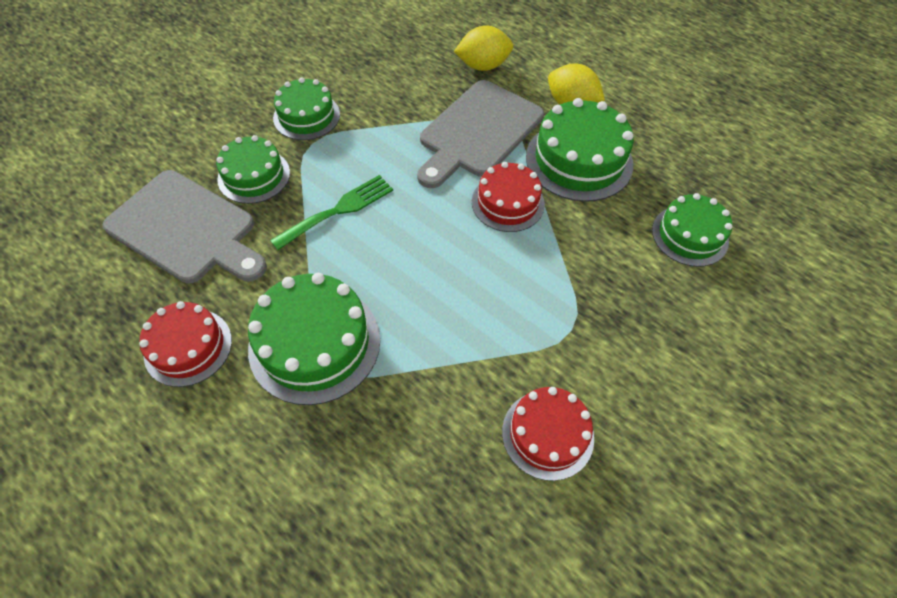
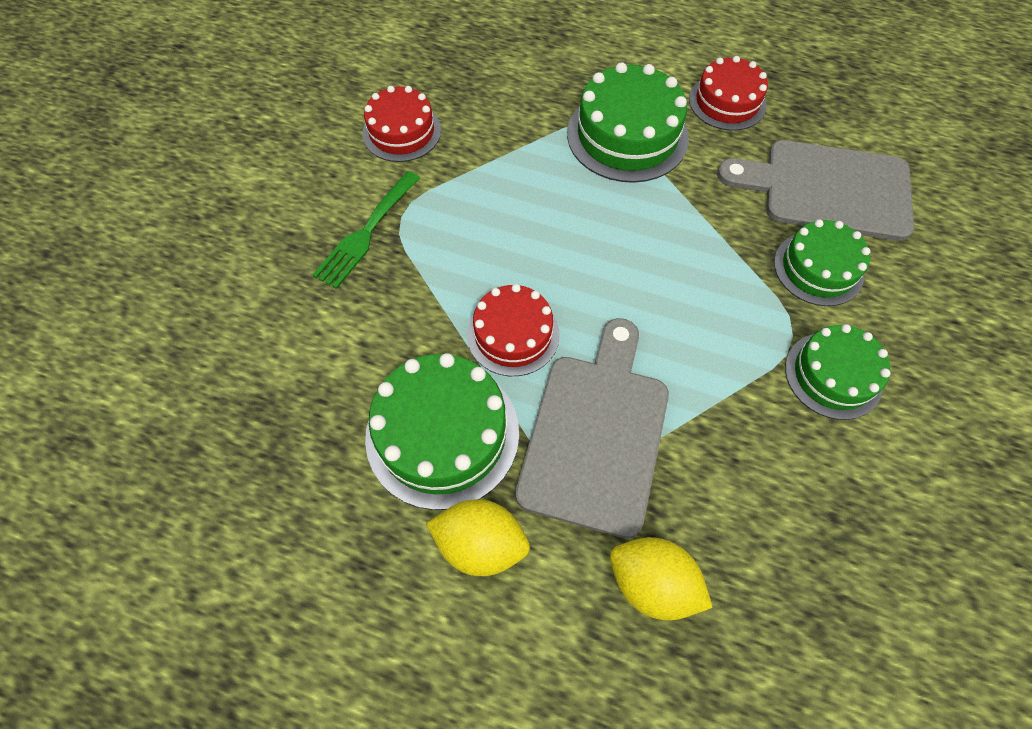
camera: 160 degrees right, 5 degrees up
(338, 210) = (696, 259): green fork -> green fork (366, 233)
(483, 66) = (652, 583): yellow lemon -> yellow lemon turned 60 degrees clockwise
(690, 235) = (283, 364): green cake -> none

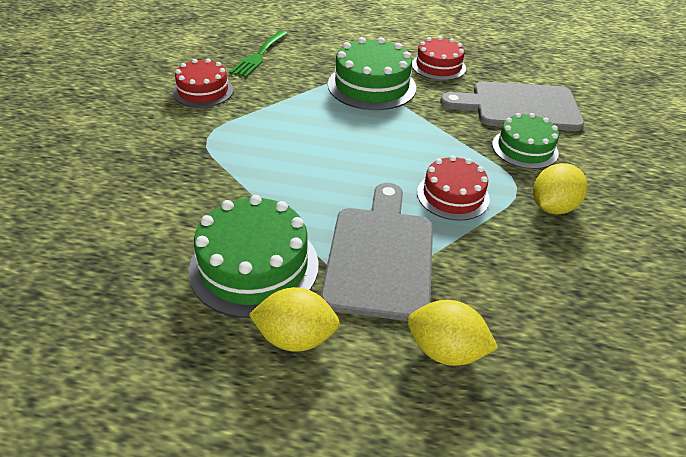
camera: 10 degrees left, 20 degrees down
(366, 233) = (179, 148): green fork -> green fork (259, 56)
(513, 334) = (304, 200): red cake -> red cake (453, 195)
(833, 375) = (552, 207): green cake -> yellow lemon

